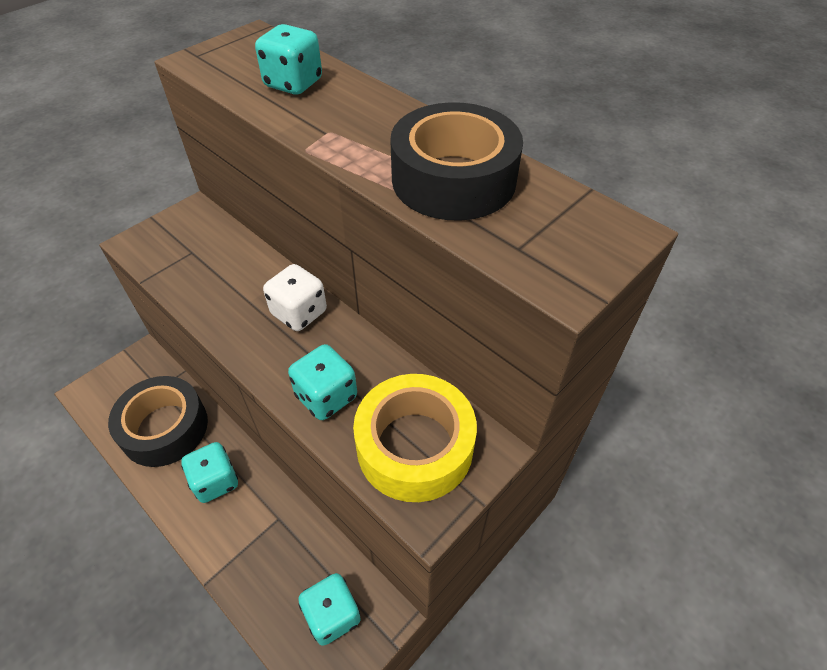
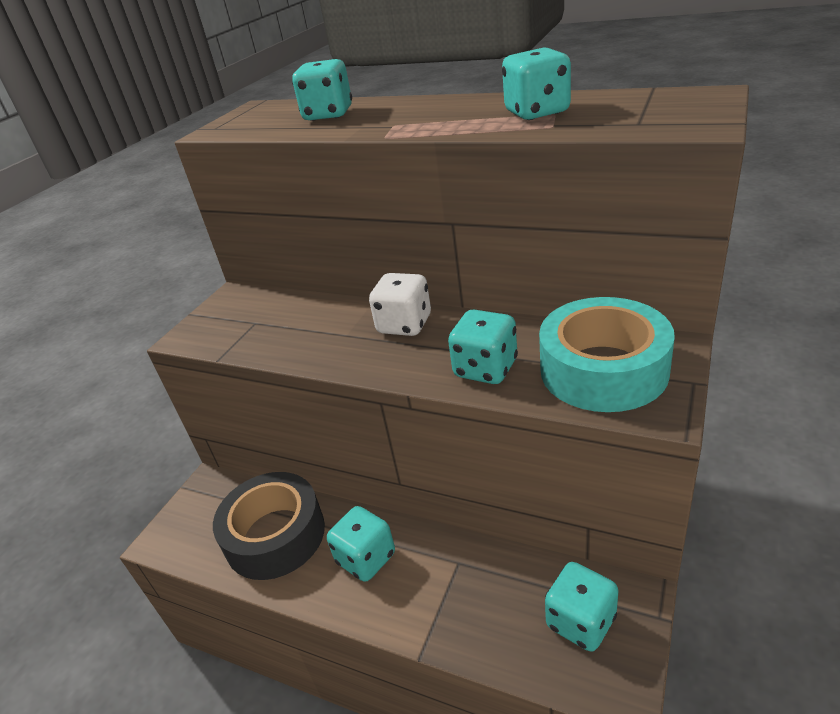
camera: 15 degrees left, 15 degrees down
(415, 446) = (603, 370): yellow tape -> turquoise tape
(453, 179) = (537, 112): black tape -> turquoise dice

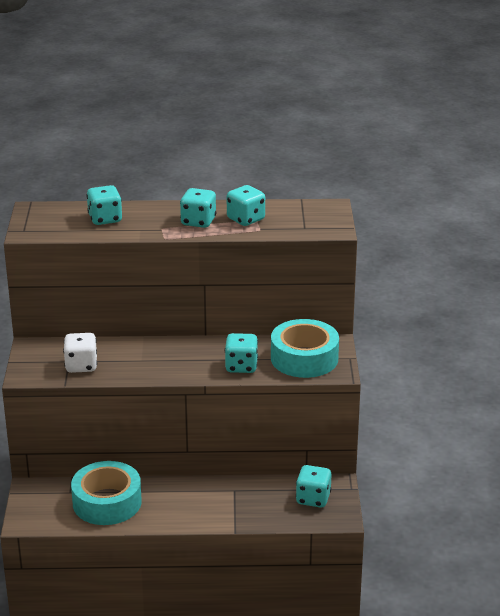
camera: 30 degrees left, 5 degrees down
(275, 535) = (107, 502): black tape -> turquoise tape
(366, 558) = (176, 500): turquoise dice -> turquoise dice (198, 222)
(404, 325) = (176, 349): white dice -> white dice (81, 366)

